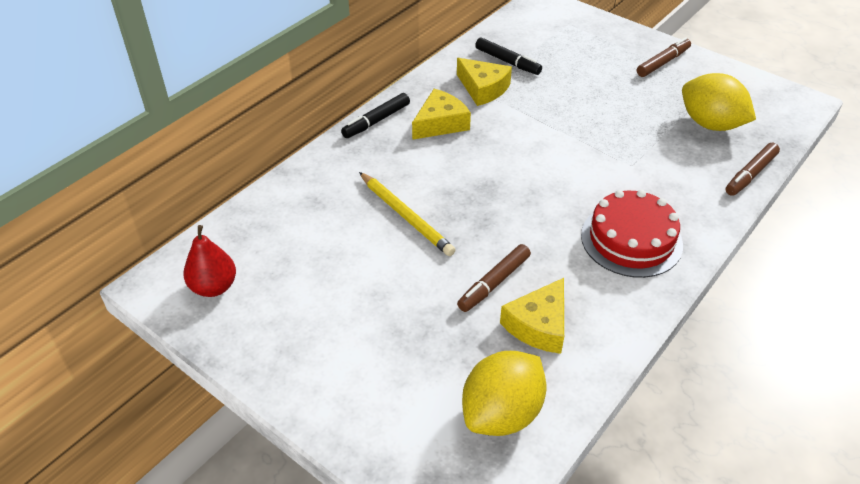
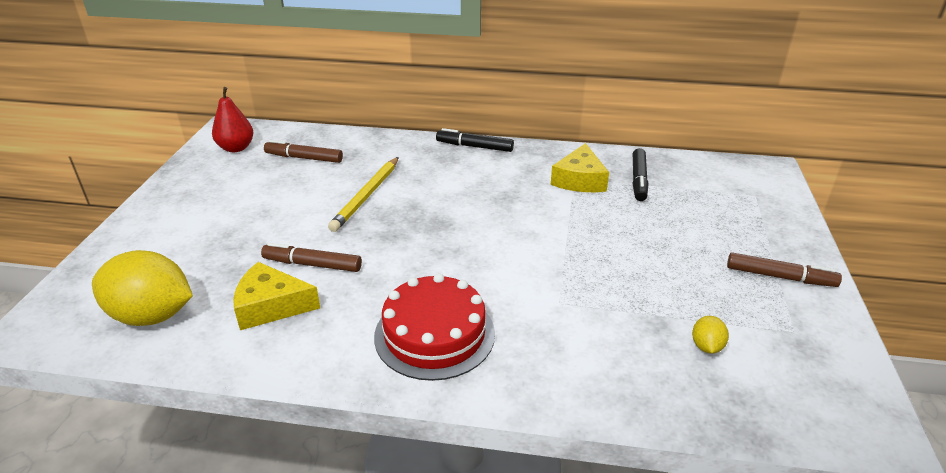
camera: 60 degrees right, 10 degrees down
(440, 123) = (504, 175): yellow cheese -> none
(710, 124) = (706, 346): yellow lemon -> yellow lemon, size x0.44
(750, 174) = (643, 408): brown marker -> brown marker (304, 158)

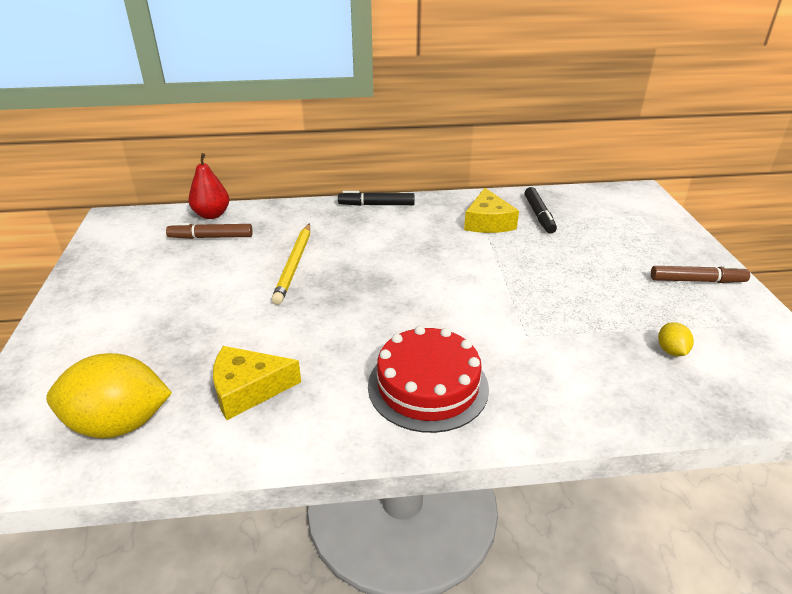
camera: 15 degrees left, 0 degrees up
(236, 148) = (132, 237): red pear -> red pear (212, 215)
(312, 264) = (271, 340): brown marker -> none

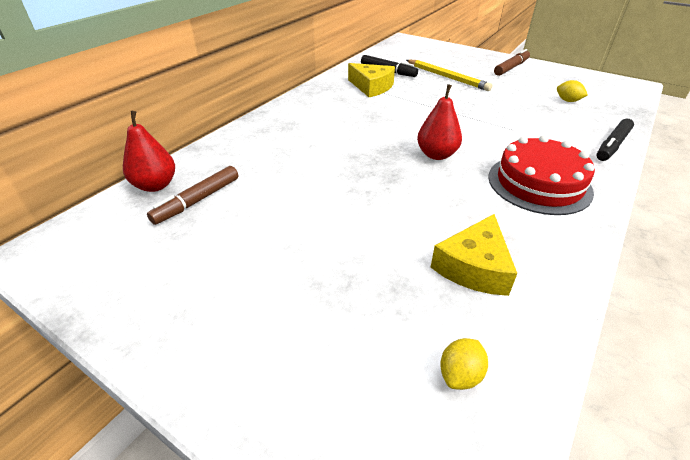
camera: 50 degrees left, 5 degrees up
(119, 424) = (460, 375): yellow lemon -> yellow lemon, size x0.44
(294, 265) = (315, 176): yellow pencil -> yellow pencil (447, 77)
(376, 205) = (282, 110): black marker -> black marker (612, 145)
(404, 307) = (436, 155): none -> red pear

